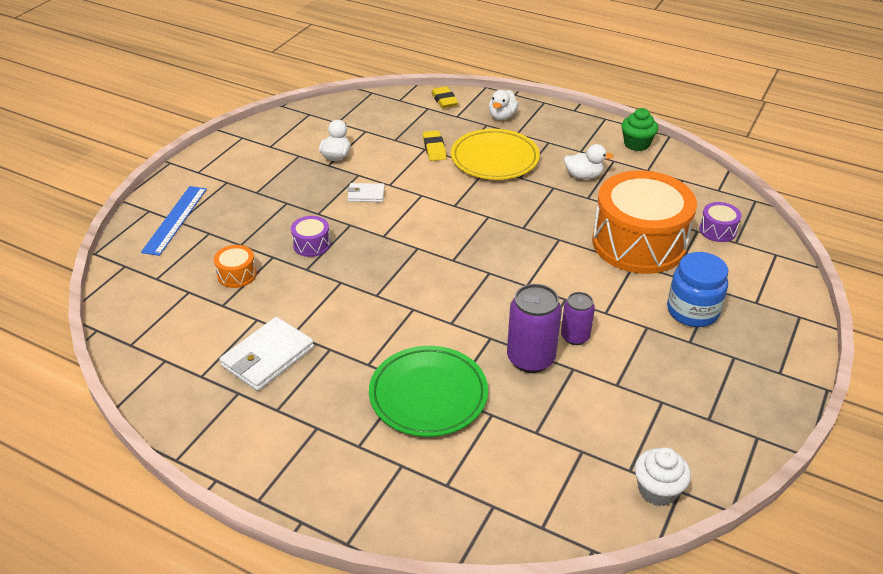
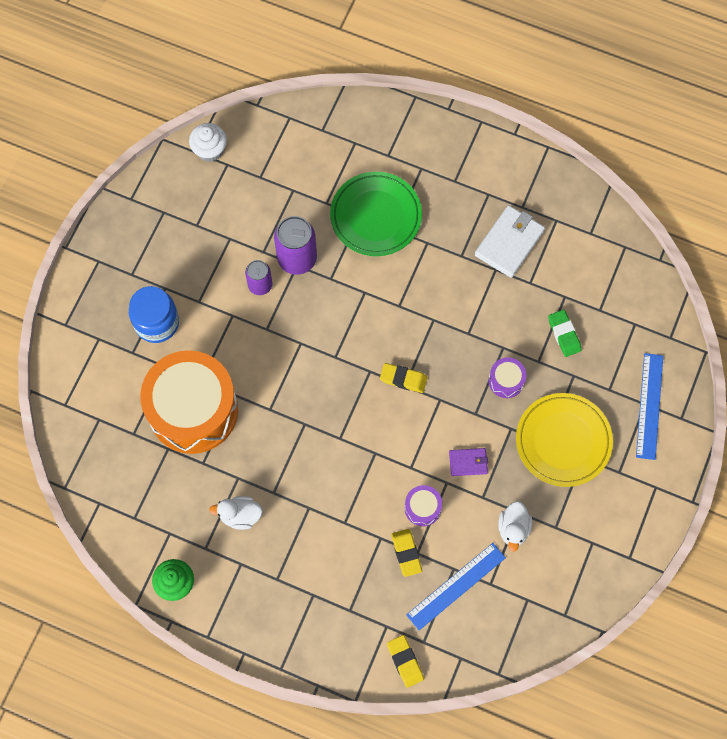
camera: 175 degrees right, 30 degrees up
(237, 274) = (564, 334): orange drum -> green eraser
(366, 194) = (468, 462): white wallet -> purple wallet
(395, 131) = (456, 586): none -> blue ruler
(418, 252) = (403, 379): none -> yellow eraser
(494, 159) = (337, 539): yellow plate -> yellow plate (563, 441)
(502, 116) = (331, 630): white duck -> none
(717, 230) = (113, 435): purple drum -> purple drum (422, 508)

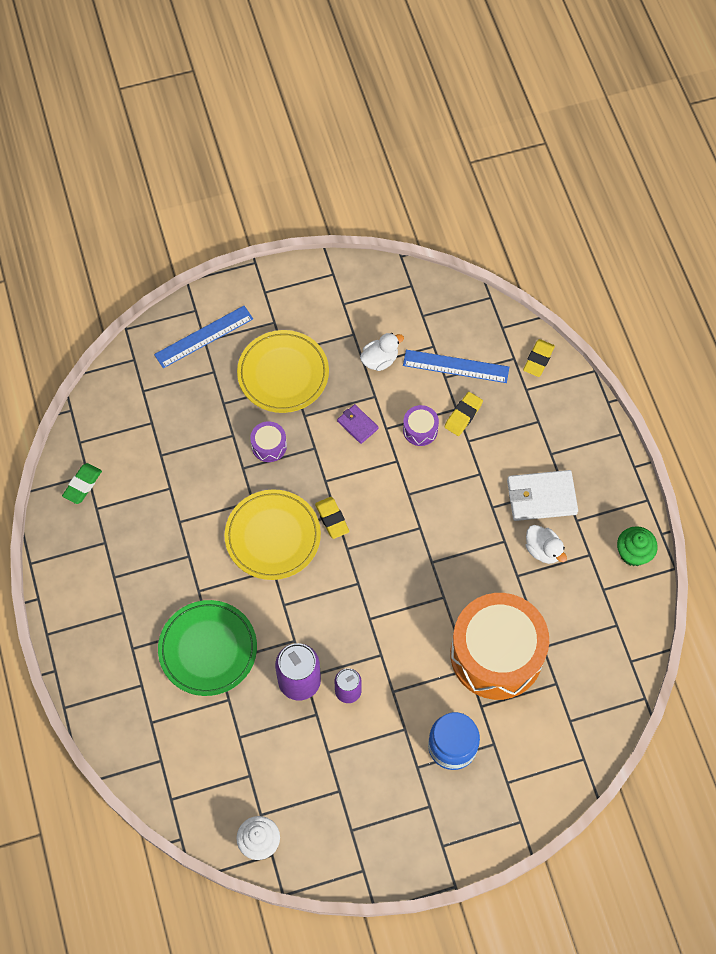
camera: 130 degrees left, 5 degrees down
(426, 325) = (273, 536): none -> yellow plate
(509, 243) = (146, 528): white wallet -> white wallet (541, 497)
(564, 334) = (194, 433): green eraser -> green eraser (82, 485)

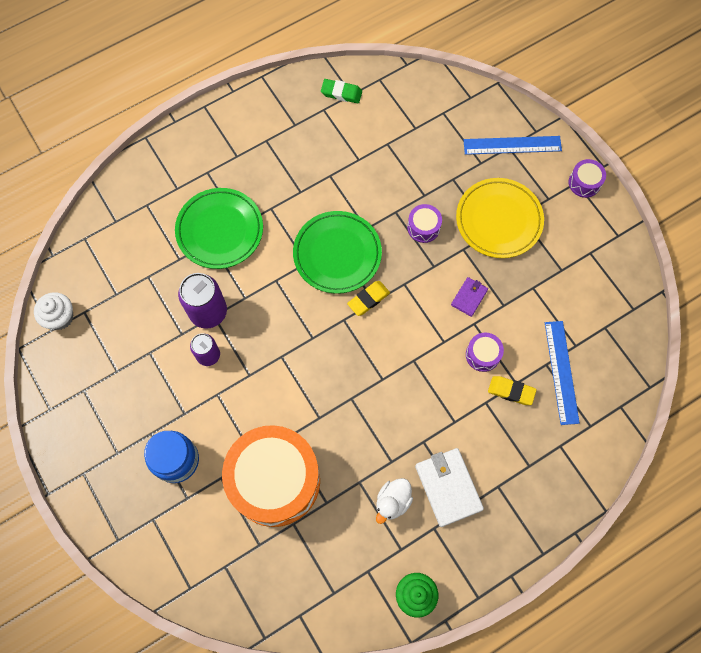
camera: 75 degrees right, 5 degrees up
(204, 337) = (512, 145): blue ruler -> blue ruler turned 45 degrees counterclockwise
(267, 285) = (584, 183): none -> purple drum
(273, 536) = (337, 254): yellow plate -> green plate
(380, 360) = (543, 300): white duck -> none
(538, 359) = (597, 450): yellow eraser -> none

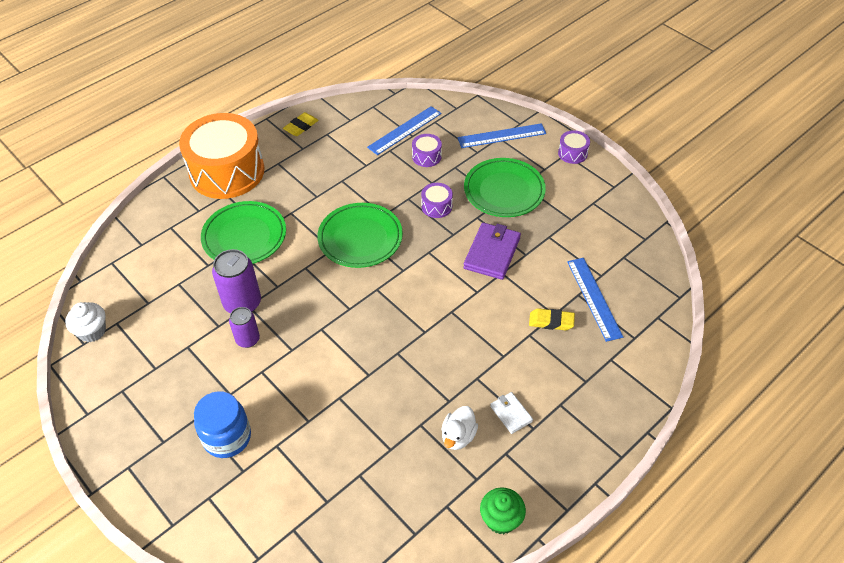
camera: 10 degrees left, 20 degrees down
(275, 480) = (333, 438): orange drum -> orange drum (227, 171)
(341, 93) = (341, 120): green eraser -> none
(368, 299) = (397, 269): yellow eraser -> yellow eraser (301, 127)
(408, 119) = (405, 130): none -> blue ruler
(448, 487) = (511, 414): white wallet -> white wallet, size x0.55
(469, 297) = (492, 253): purple wallet -> purple wallet, size x1.80
(482, 355) = (516, 296): purple drum -> purple drum (426, 156)
(498, 220) = (504, 191): yellow plate -> green plate

